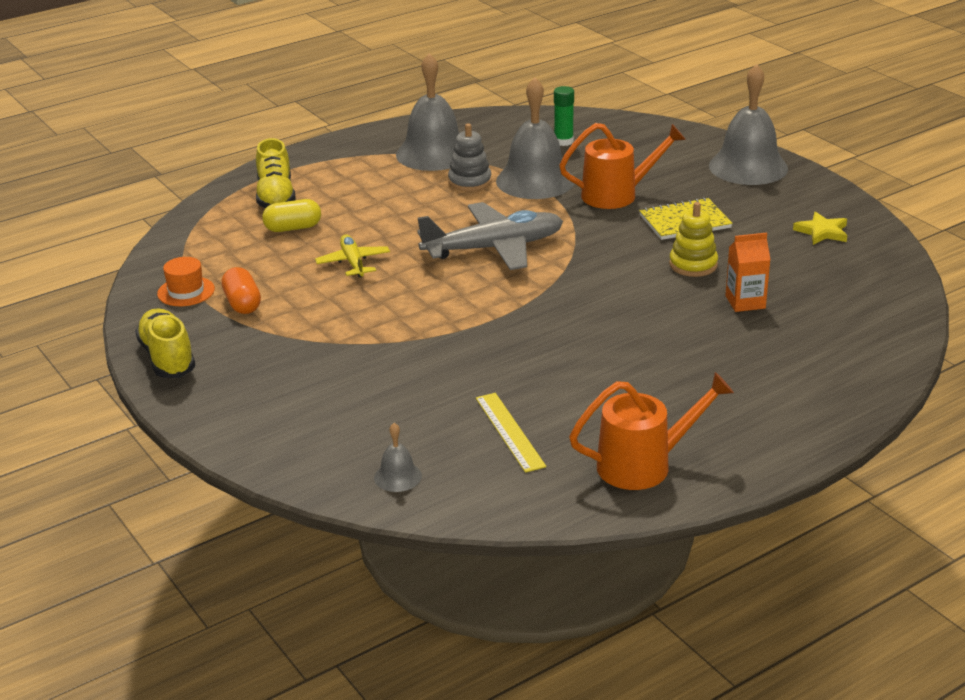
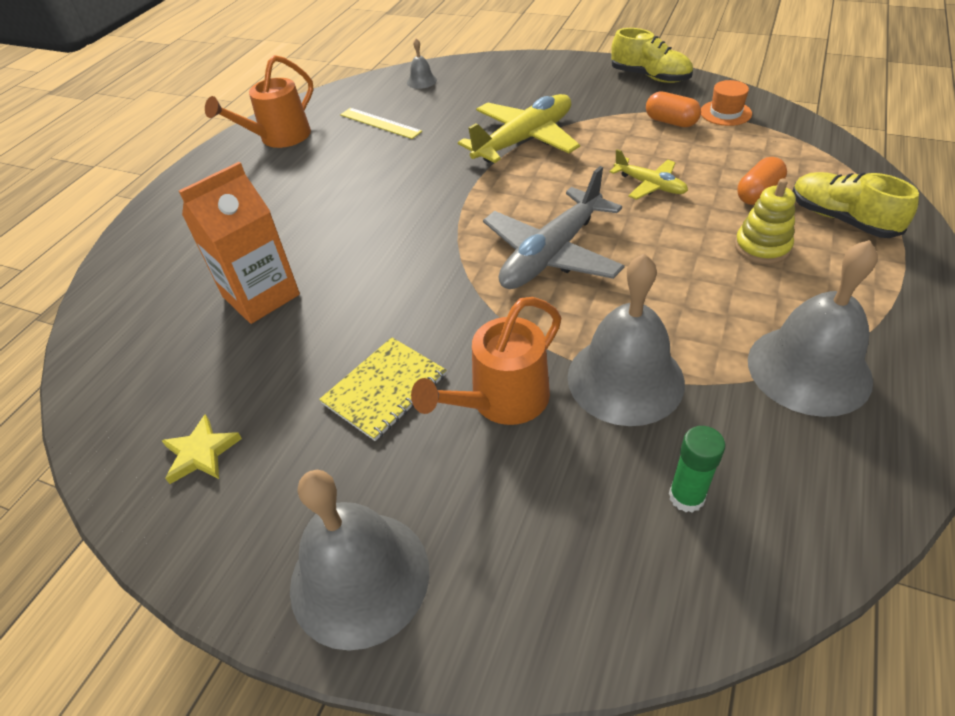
camera: 150 degrees right, 15 degrees up
(293, 228) = (758, 194): yellow capsule -> orange capsule
(390, 343) = (524, 140): none -> yellow plane
(470, 182) = (695, 337): grey stacking toy -> none
(693, 265) = (337, 322): yellow stacking toy -> yellow stacking toy (762, 247)
(745, 302) = (261, 296): orange carton -> orange carton, size x1.68

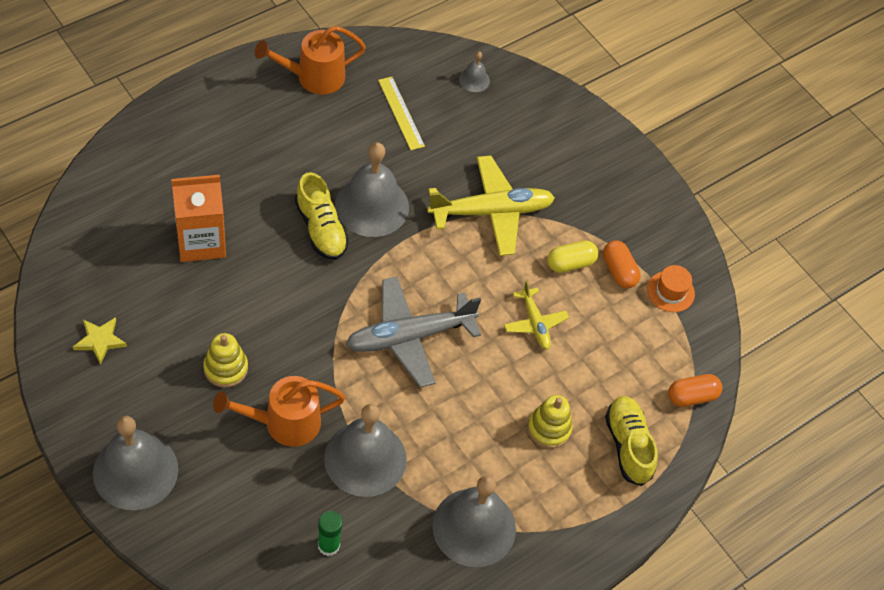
camera: 20 degrees right, 10 degrees up
(384, 389) = (225, 368): yellow notebook -> yellow stacking toy
(414, 186) = (372, 206): none -> grey bell
(627, 136) = (570, 263): none -> yellow capsule
(650, 77) = (659, 207): yellow shoe -> yellow shoe (321, 229)
(758, 194) = (599, 385): orange capsule -> orange capsule (692, 396)

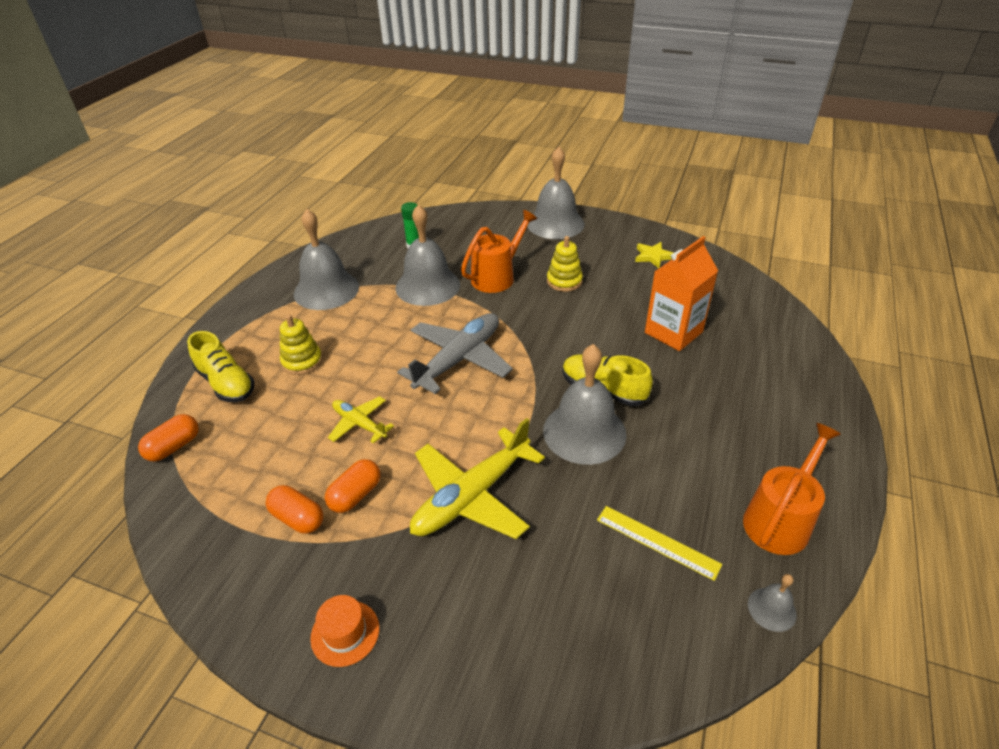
camera: 155 degrees right, 15 degrees down
(474, 80) = (627, 652): grey bell -> grey bell (771, 609)
(570, 263) = (355, 495): yellow capsule -> orange capsule
(670, 291) = (227, 531): orange hat -> orange hat (345, 633)

